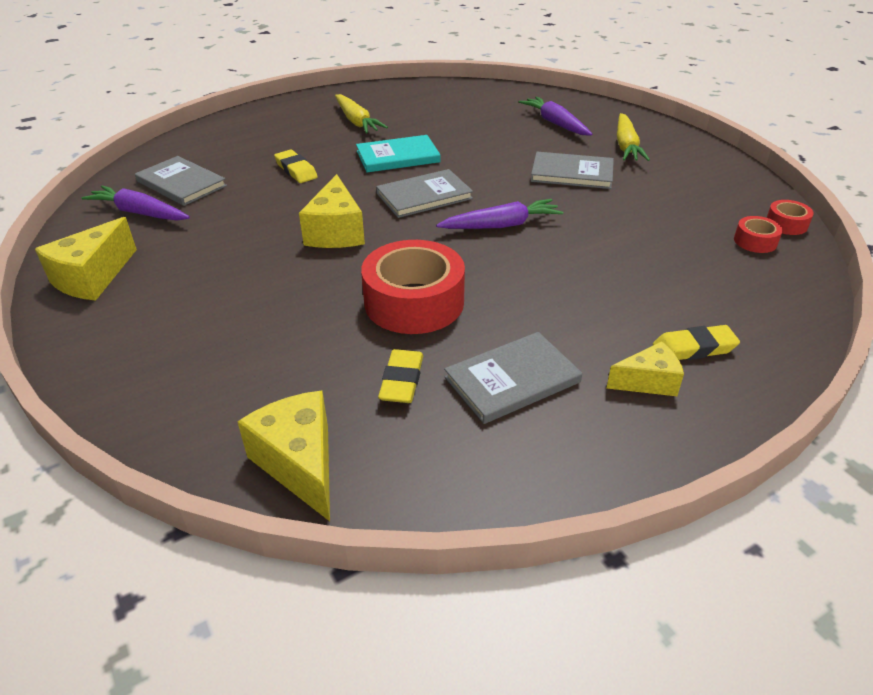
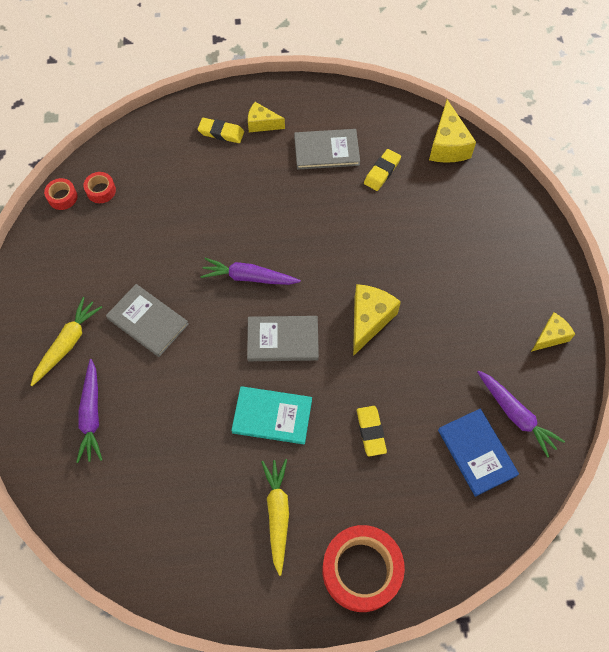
camera: 155 degrees left, 25 degrees up
(92, 277) = (550, 336): yellow cheese -> yellow cheese, size x0.63
(181, 183) = (477, 452): grey book -> blue book
(414, 302) = (348, 225): red tape -> red tape (361, 570)

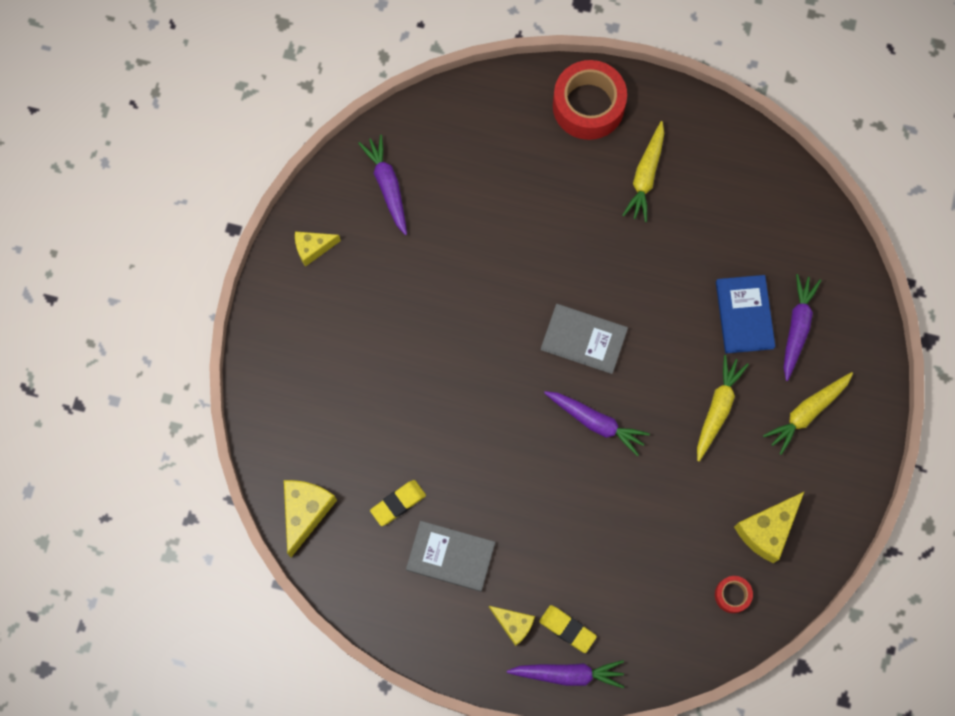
camera: 160 degrees left, 10 degrees up
(62, 197) = (779, 602): red tape -> none
(148, 321) = (717, 409): grey book -> yellow carrot
(211, 107) = (568, 674): none -> purple carrot
(272, 416) = (621, 266): turquoise book -> none
(369, 320) = (487, 329): yellow cheese -> yellow cheese (767, 530)
(371, 432) = (532, 218): yellow eraser -> none
(477, 452) = (441, 166): blue book -> blue book (744, 315)

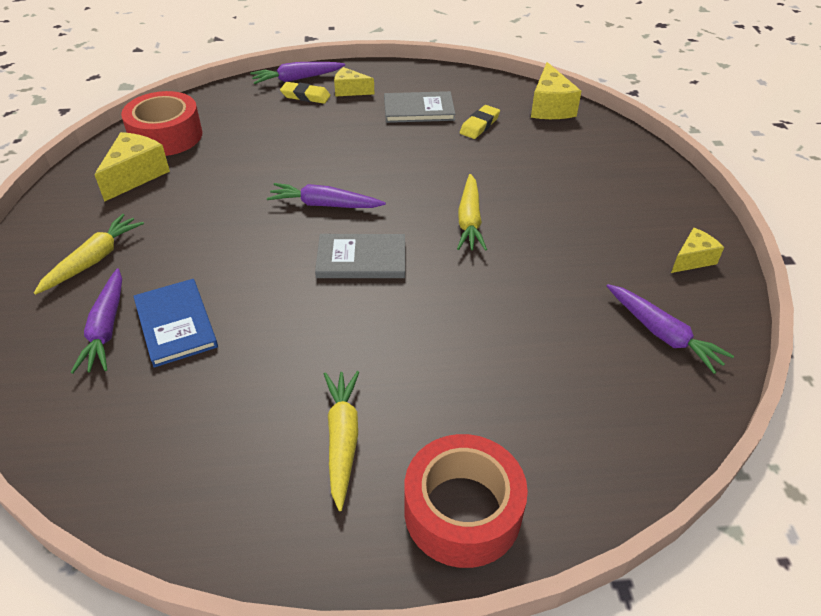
camera: 160 degrees right, 30 degrees down
(717, 409) = (197, 241): yellow carrot -> yellow carrot (469, 220)
(732, 595) = (166, 136): red tape -> red tape, size x2.18

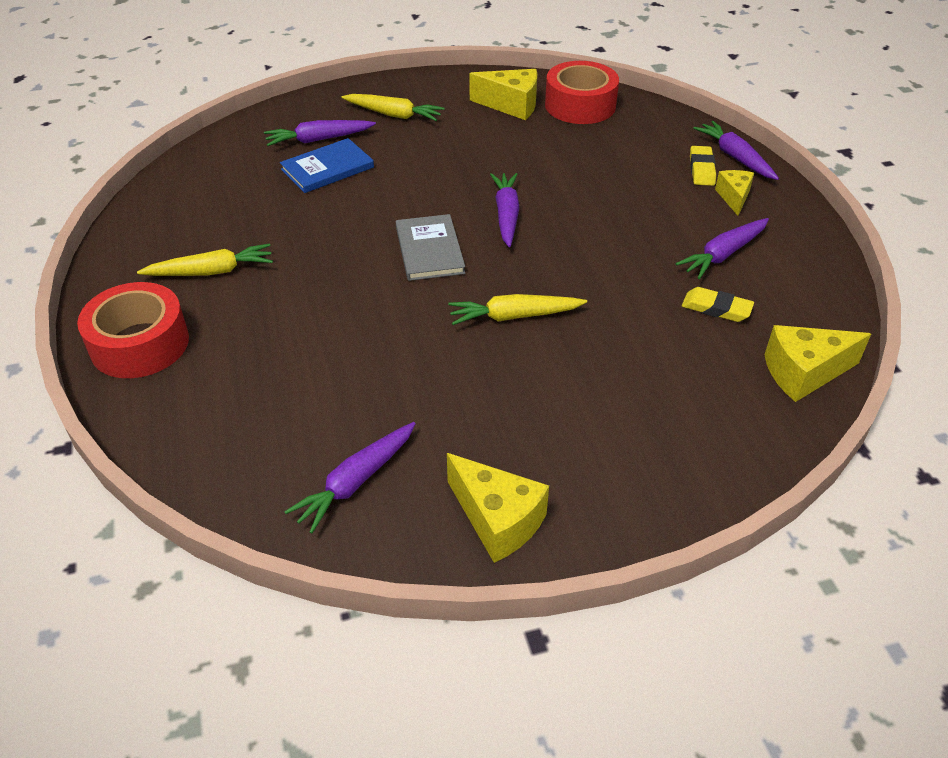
camera: 80 degrees right, 0 degrees up
(418, 110) = (723, 254): grey book -> purple carrot
(692, 259) = (497, 520): yellow cheese -> yellow cheese, size x1.58

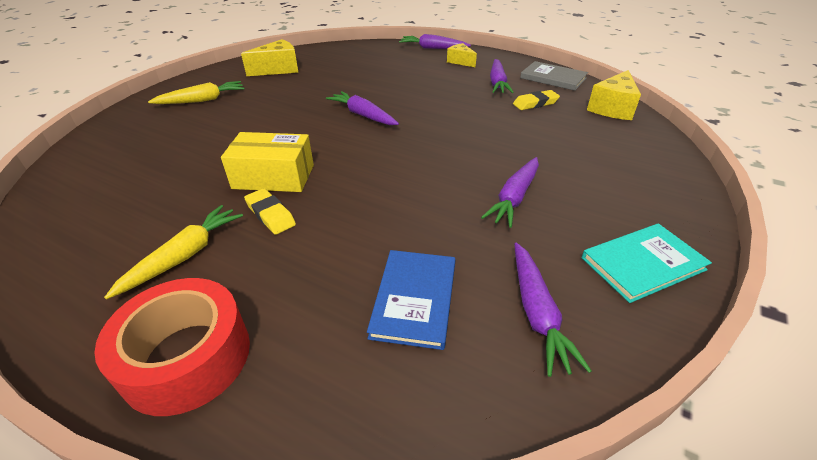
camera: 45 degrees left, 5 degrees down
(318, 139) = (160, 134): purple carrot -> purple carrot (514, 198)
(327, 168) = (194, 146): blue book -> blue book (414, 299)
(344, 239) = (273, 176): none -> yellow box
(429, 250) = (345, 153): grey book -> grey book (553, 78)
(497, 520) = (642, 264): yellow cheese -> turquoise book
(514, 316) = (454, 157): yellow carrot -> none
(580, 105) = (319, 56): red tape -> none
(701, 169) = (427, 57): yellow eraser -> yellow eraser (270, 215)

